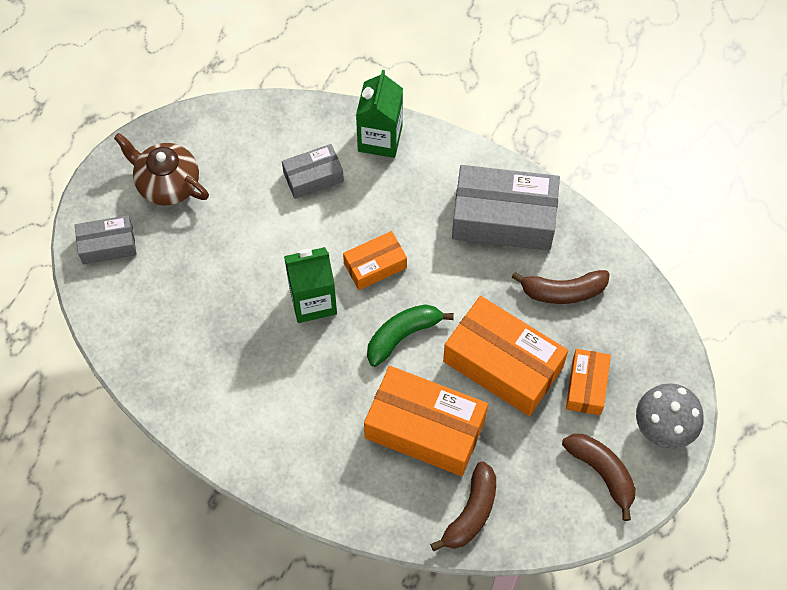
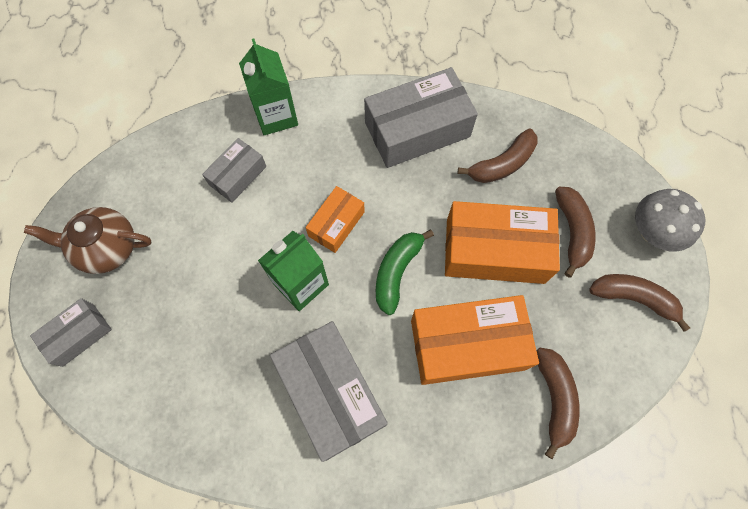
camera: 30 degrees left, 5 degrees up
(285, 403) = (331, 393): none -> grey box
(586, 386) = (572, 232): orange box -> brown banana

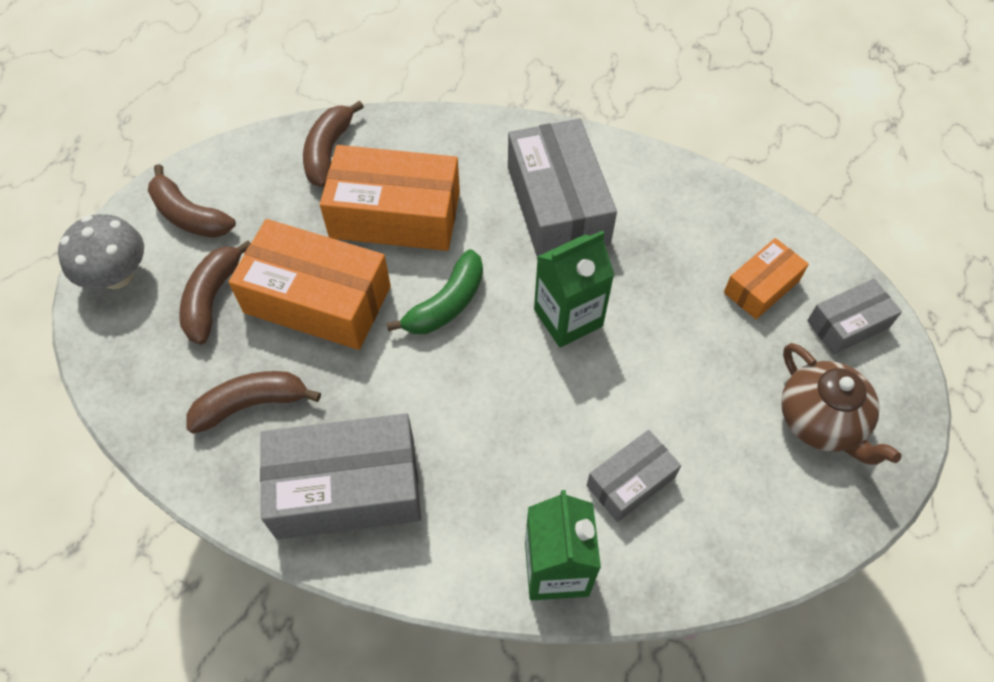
camera: 165 degrees left, 10 degrees down
(107, 248) = (821, 421): brown teapot -> brown teapot turned 45 degrees clockwise
(336, 224) = (505, 379): orange box -> orange box (761, 286)

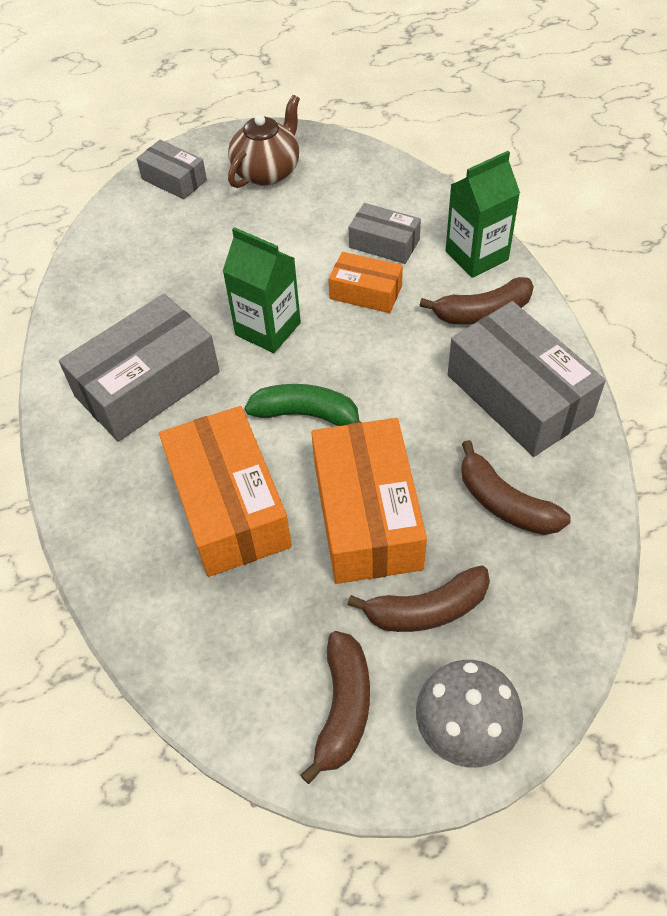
camera: 115 degrees left, 5 degrees down
(328, 151) = (175, 617): brown banana -> brown banana (482, 312)
(761, 286) = (165, 231): orange box -> orange box (365, 292)

